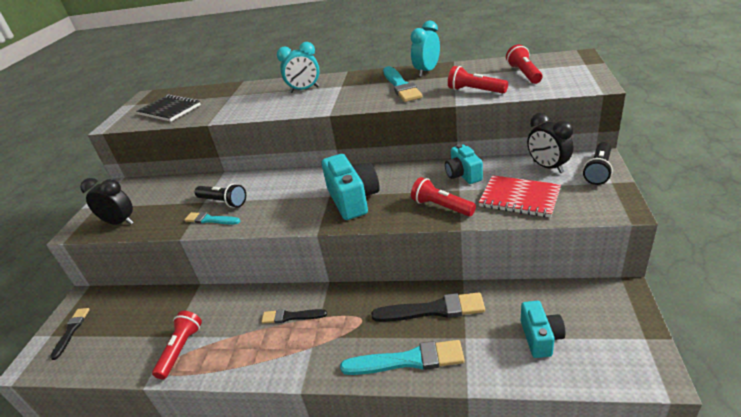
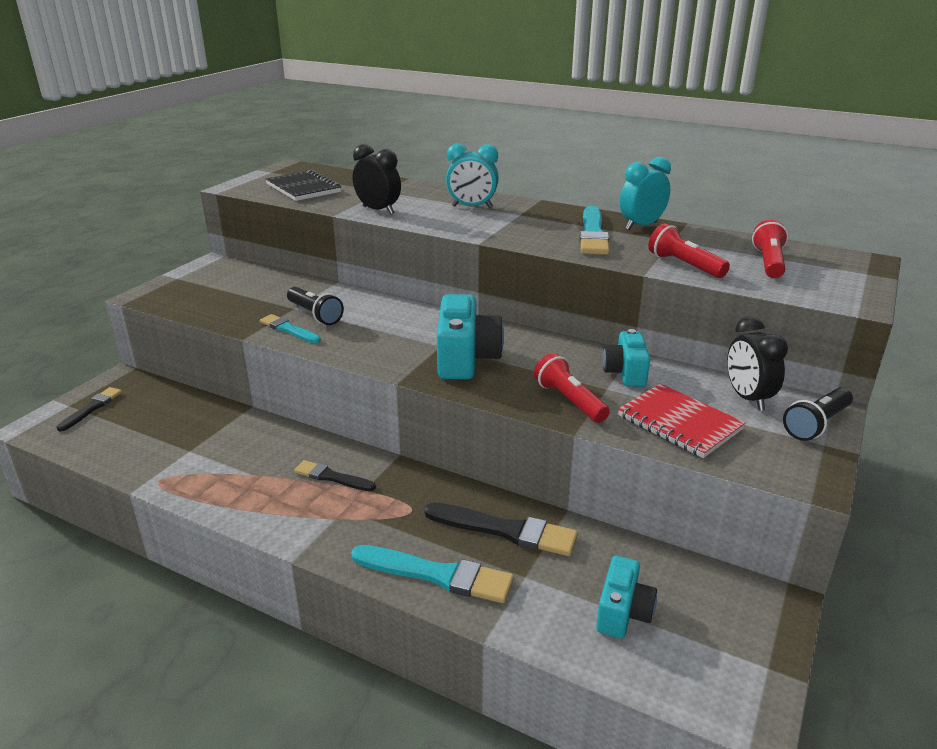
camera: 15 degrees right, 5 degrees down
(120, 222) = (191, 302): black clock -> black clock (378, 210)
(181, 349) = (191, 468): red flashlight -> none

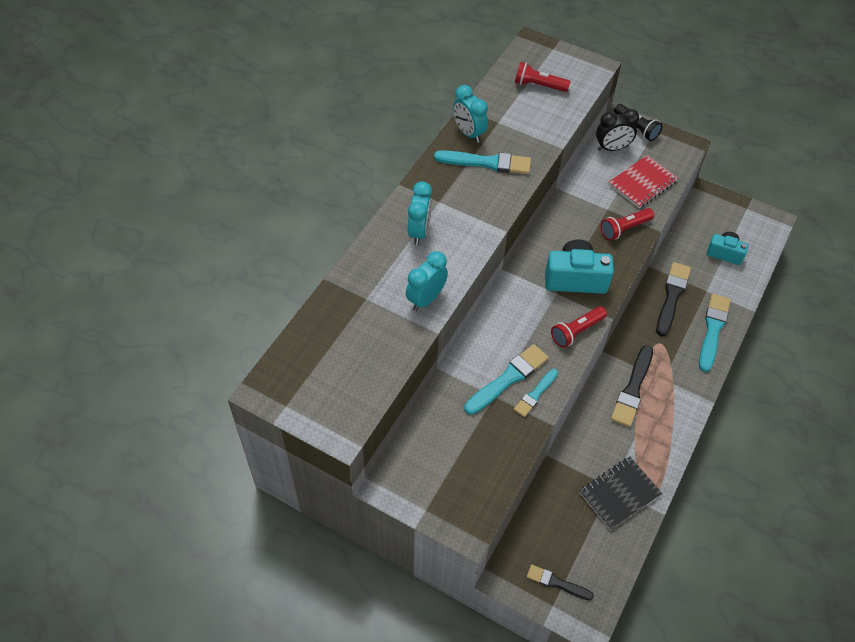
camera: 90 degrees left, 25 degrees up
(303, 188) = (353, 366): black notebook -> black notebook (619, 494)
(315, 315) = (508, 378): black flashlight -> turquoise brush
(332, 477) = (633, 389): black brush -> black brush, size x1.64
(378, 210) = (426, 299): black clock -> turquoise clock
(625, 373) = (587, 197): turquoise camera -> none
(684, 265) = (545, 126): red flashlight -> red flashlight (576, 331)

